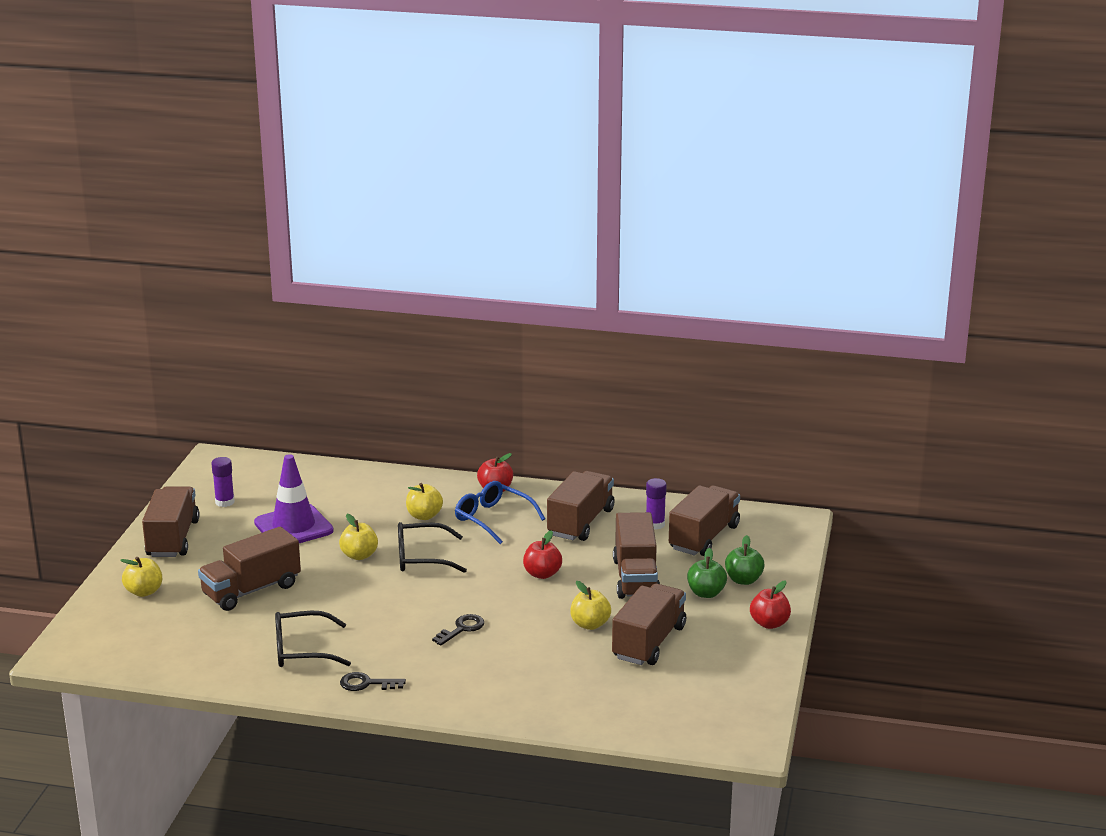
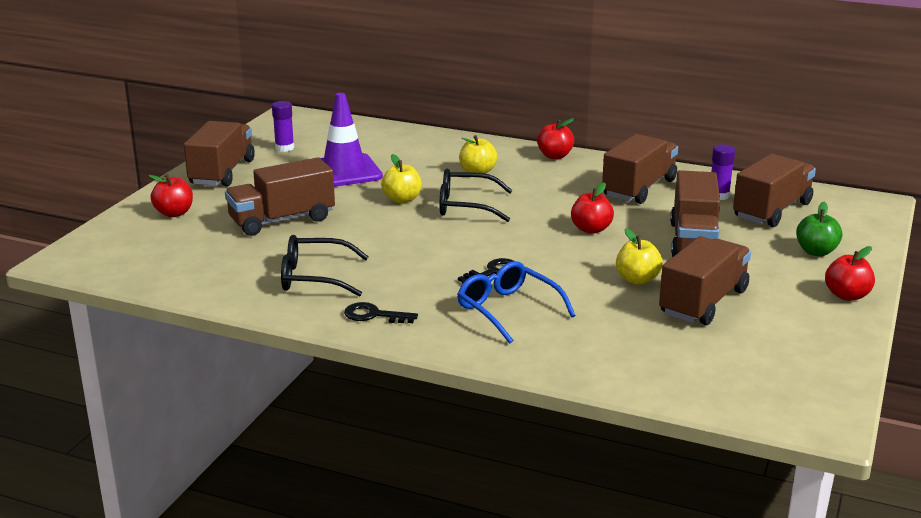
camera: 10 degrees right, 0 degrees up
(144, 592) = (174, 213): yellow apple -> red apple
(493, 519) = (547, 179): blue glasses -> blue glasses (508, 310)
(706, 593) = (772, 260): green apple -> none

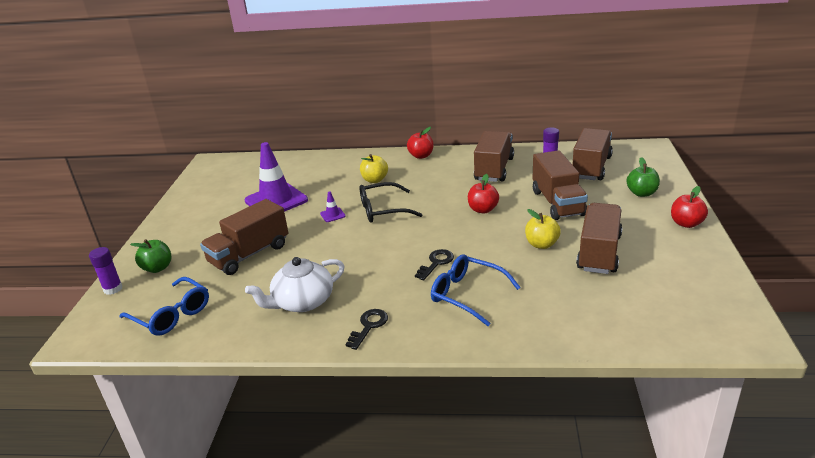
camera: 15 degrees left, 5 degrees up
(167, 259) = (171, 314): none -> blue glasses
(174, 213) = (157, 268): red apple -> green apple
(222, 172) = (181, 222): brown truck -> none
(284, 148) = (220, 190): purple glue stick -> purple glue stick (113, 289)
(314, 277) = (302, 302): black glasses -> white teapot
(374, 315) = (369, 326): black key -> black key turned 120 degrees clockwise
(402, 199) = (332, 215): yellow apple -> purple traffic cone

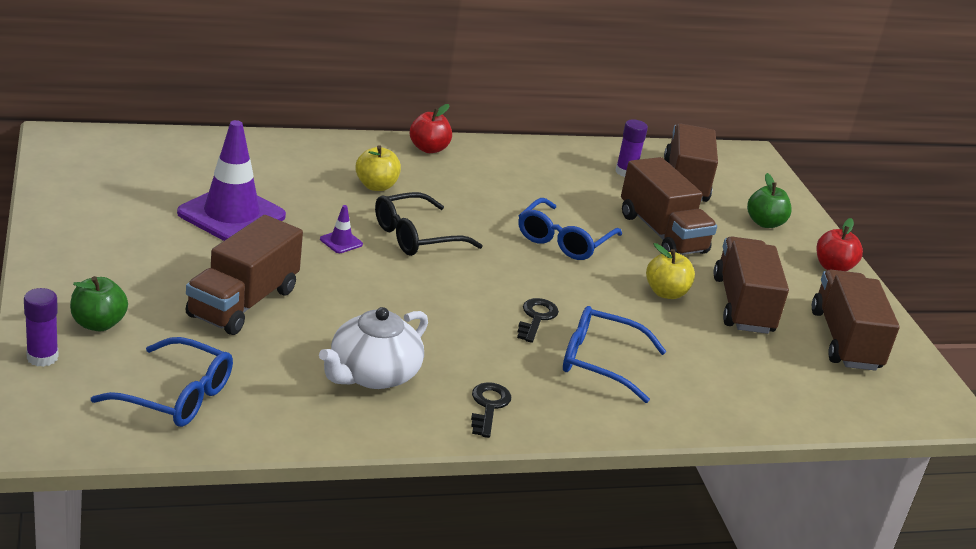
camera: 25 degrees left, 0 degrees up
(483, 210) = (564, 240): red apple -> blue glasses
(494, 169) = (551, 177): brown truck -> brown truck (845, 340)

